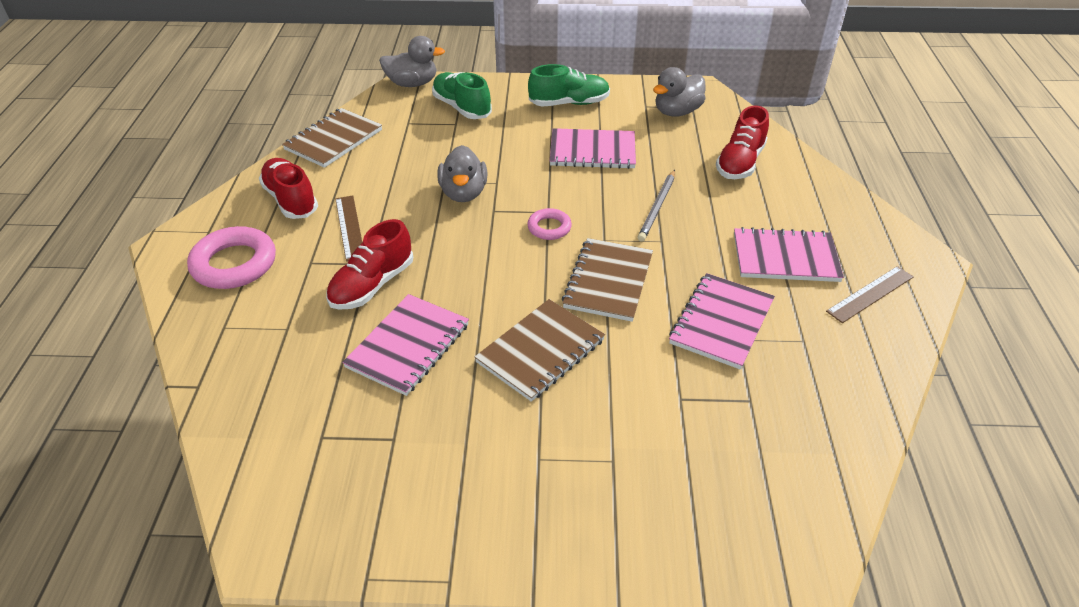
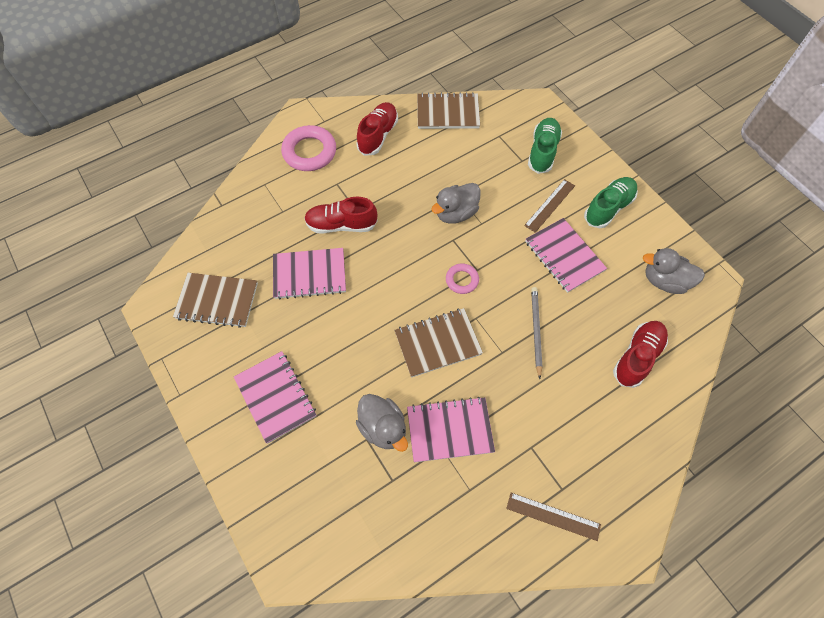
camera: 55 degrees right, 20 degrees up
(350, 227) = (378, 180): brown ruler -> brown ruler (550, 205)
(412, 84) = (543, 107): grey duck -> grey duck (383, 428)
(541, 351) = (351, 342): brown notebook -> brown notebook (217, 301)
(569, 103) = (608, 208): green shoe -> green shoe turned 90 degrees counterclockwise
(657, 207) = (535, 331): grey pencil -> grey pencil turned 105 degrees clockwise
(740, 163) = (637, 357): red shoe -> red shoe turned 135 degrees clockwise
(785, 257) = (548, 440): pink notebook -> pink notebook (275, 397)

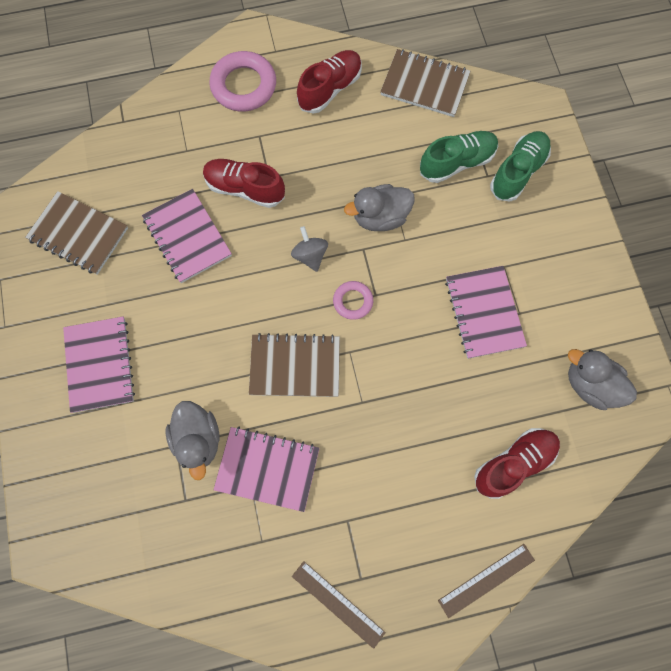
camera: 20 degrees right, 10 degrees up
(309, 274) = (187, 237): pink notebook -> pink notebook turned 45 degrees clockwise
(414, 257) = (310, 255): none -> grey spinning top
(535, 331) = (411, 391): grey pencil -> none
(550, 205) = (495, 244): brown ruler -> brown ruler (486, 580)
(608, 208) = (565, 270): green shoe -> green shoe (457, 163)

